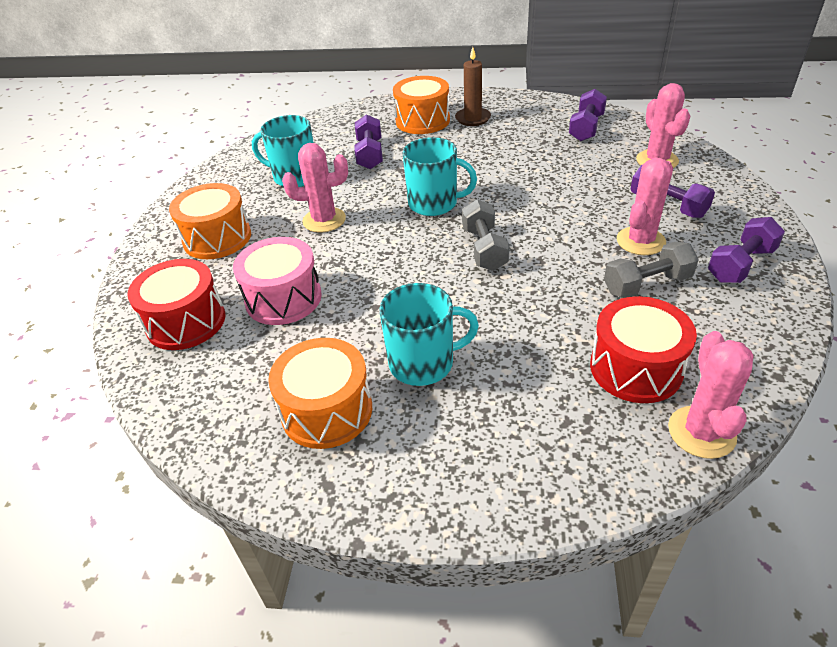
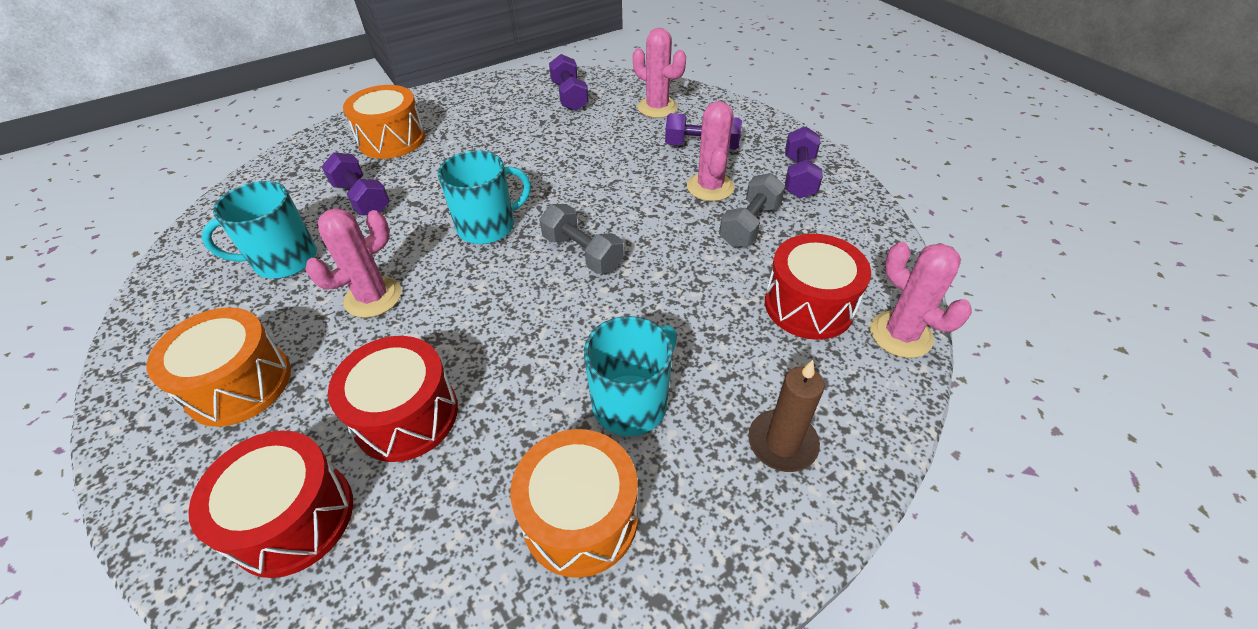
camera: 40 degrees left, 5 degrees up
(283, 298) = (406, 415): pink drum -> red drum
(473, 118) = (447, 120): brown candle -> brown candle (782, 443)

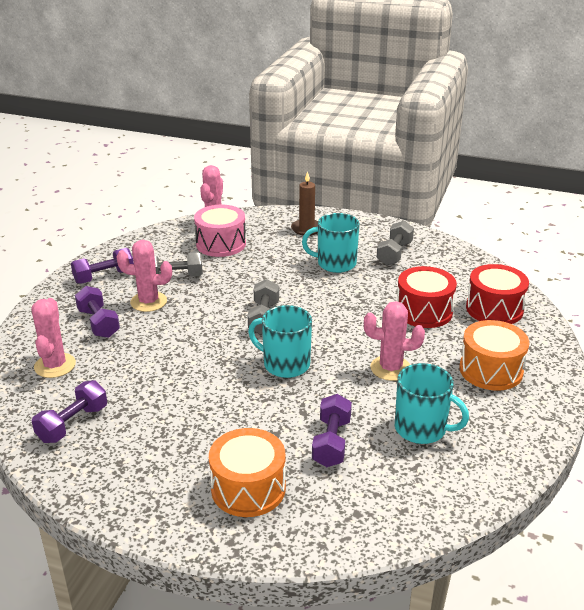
camera: 130 degrees left, 15 degrees down
(580, 517) = (394, 253): orange drum -> grey dumbbell
(710, 187) = (148, 302): pink cactus -> pink cactus turned 45 degrees clockwise
(809, 305) = (221, 244): red drum -> pink drum

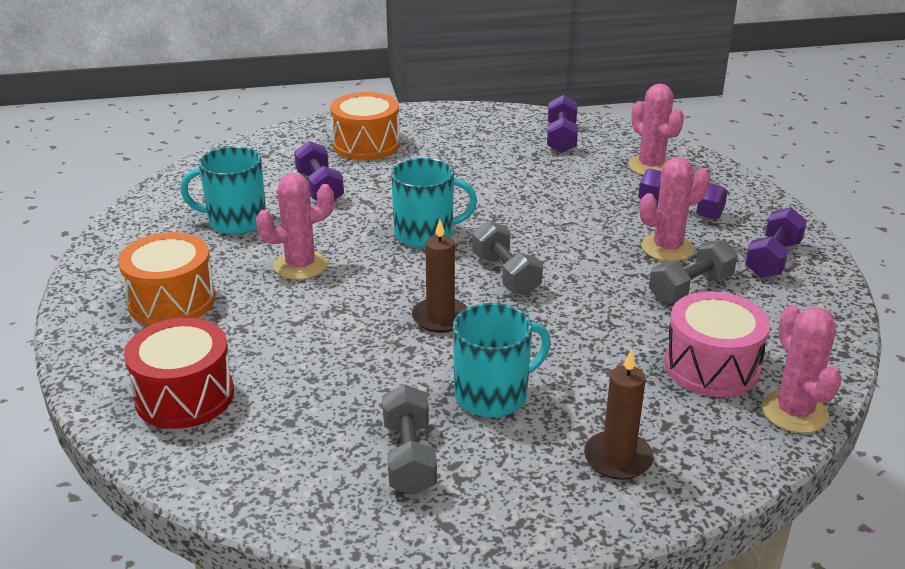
camera: 150 degrees right, 0 degrees up
(327, 305) = (440, 318): none -> brown candle
(424, 311) = (295, 354): red drum -> none

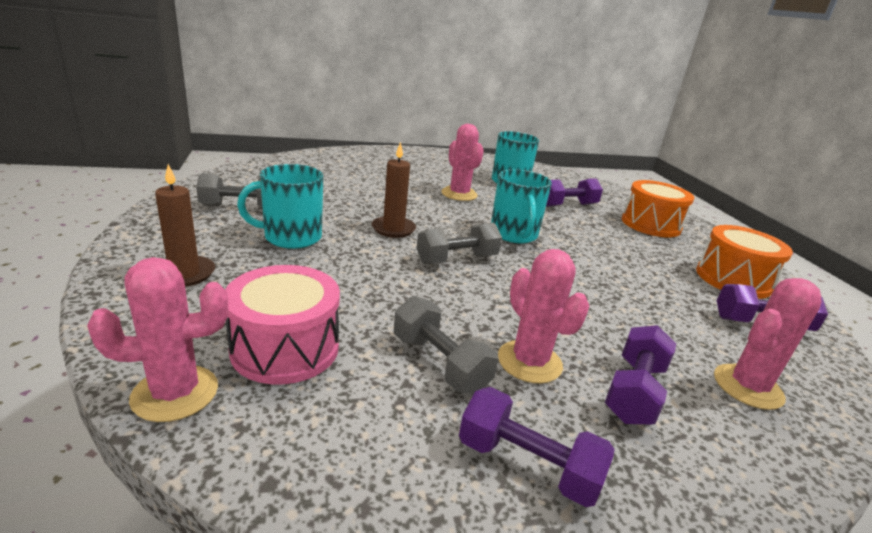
camera: 85 degrees right, 5 degrees down
(172, 301) = (417, 165): orange drum -> orange drum (733, 279)
(185, 396) = (328, 165): red drum -> none
(493, 395) = (291, 237): turquoise mug -> turquoise mug turned 105 degrees clockwise

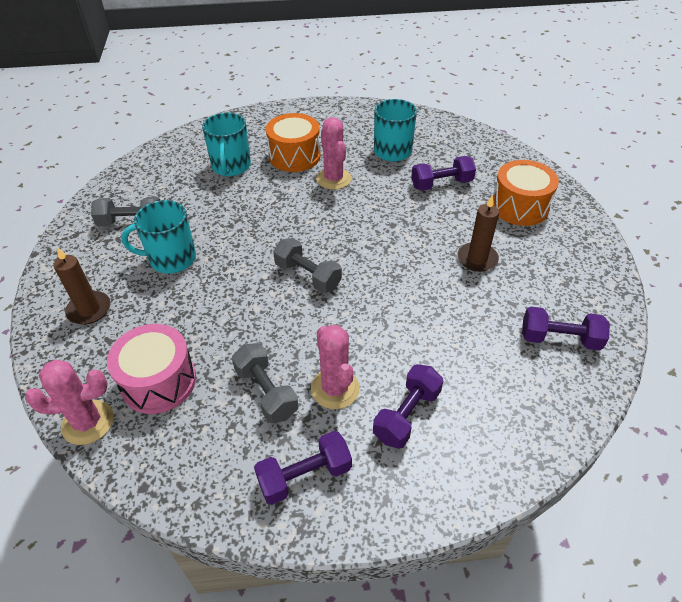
camera: 10 degrees right, 20 degrees up
(393, 229) = (260, 239): brown candle -> brown candle (477, 259)
(457, 259) = (307, 276): grey dumbbell -> grey dumbbell turned 60 degrees clockwise
(514, 234) = (370, 236): turquoise mug -> turquoise mug (231, 166)
(527, 465) = (305, 476): purple dumbbell -> purple dumbbell turned 60 degrees counterclockwise
(733, 279) = (565, 283): orange drum -> orange drum (294, 156)
(747, 387) = (504, 408): pink cactus -> none

